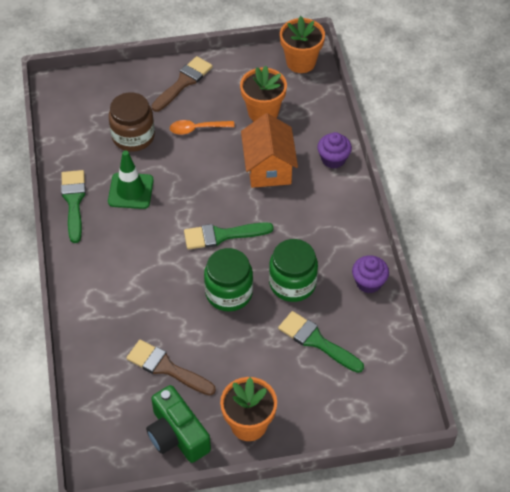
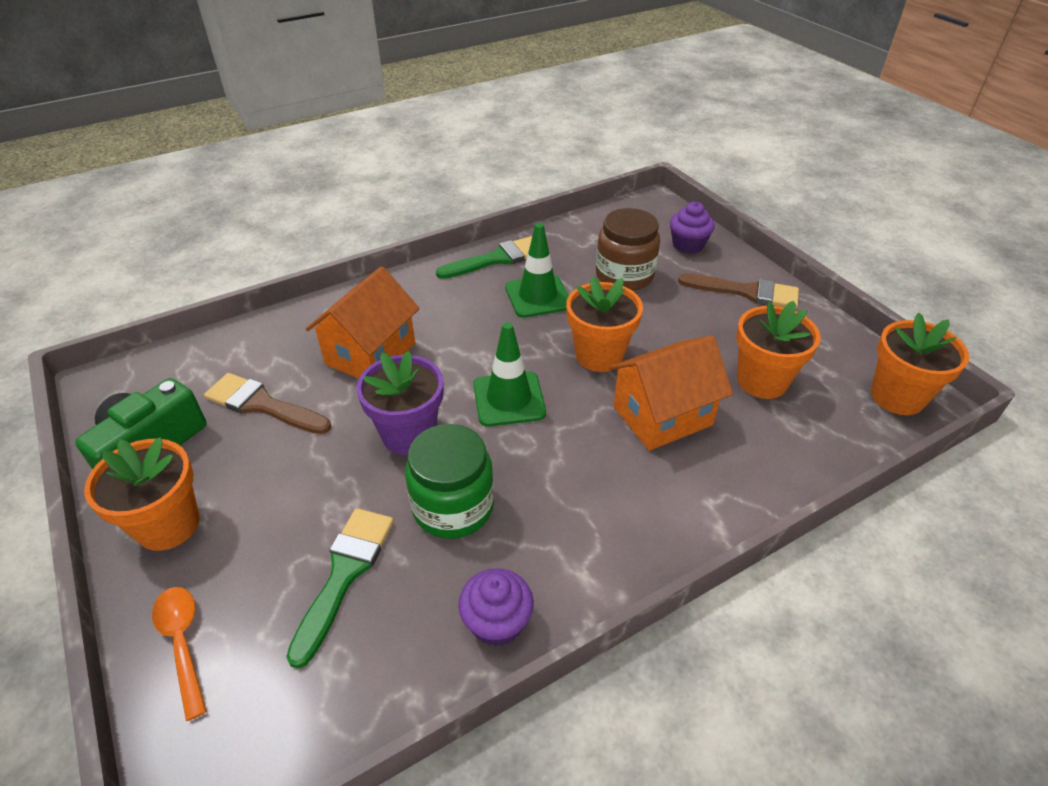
camera: 70 degrees right, 10 degrees down
(144, 299) = (371, 354): none -> orange house
(166, 368) = (262, 405): brown brush -> brown brush turned 75 degrees counterclockwise
(197, 129) = (678, 325): orange spoon -> orange spoon (182, 643)
(205, 178) = (599, 355): none -> orange flower pot
(222, 235) = (509, 399): green brush -> green traffic cone
(229, 293) = (409, 434): green jar -> purple flower pot
(333, 159) = (736, 492): purple cupcake -> purple cupcake (688, 245)

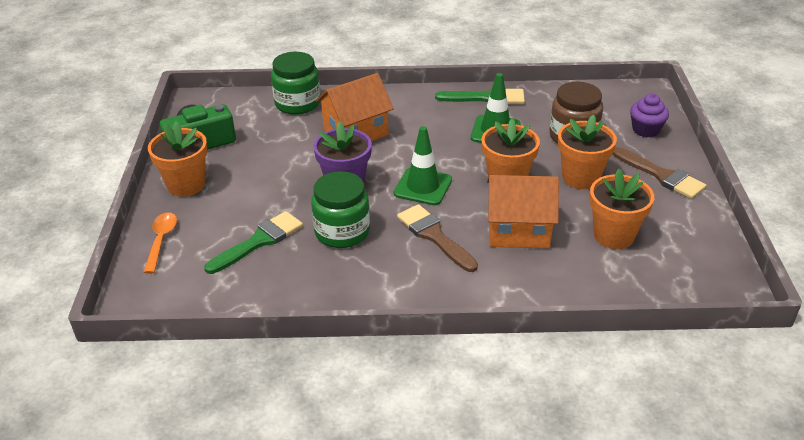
camera: 30 degrees right, 5 degrees down
(262, 405) = (272, 141): brown brush -> brown brush (434, 236)
(263, 338) = (297, 103): none -> green jar
(497, 622) = (323, 295): purple cupcake -> none
(897, 397) = (714, 281): orange flower pot -> orange flower pot (581, 177)

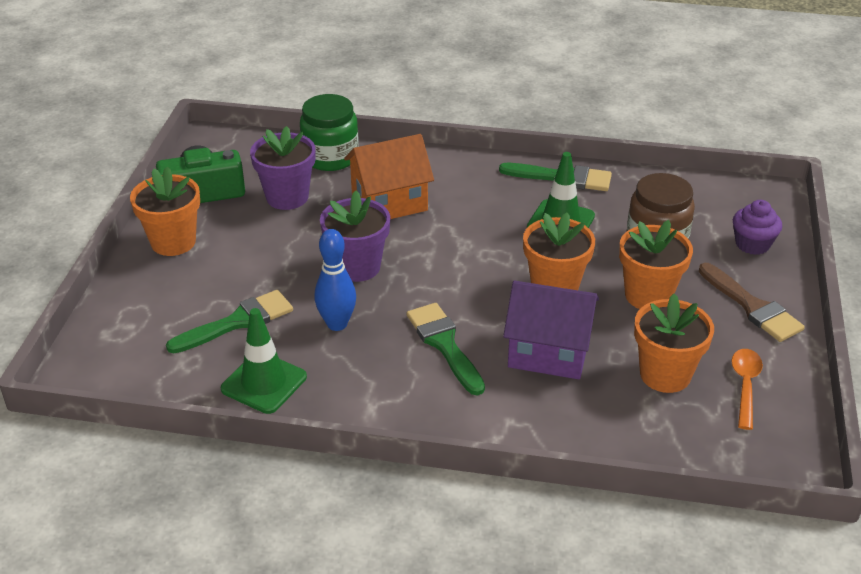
camera: 10 degrees right, 0 degrees up
(161, 240) = (127, 305): orange spoon -> orange spoon (745, 385)
(271, 138) = (287, 197): none -> purple flower pot
(342, 232) = (337, 324): green jar -> blue bowling pin
(423, 187) = (449, 281): green traffic cone -> green traffic cone (264, 383)
(434, 236) = (444, 344): brown brush -> green brush
(518, 231) = (548, 352): orange house -> purple house

